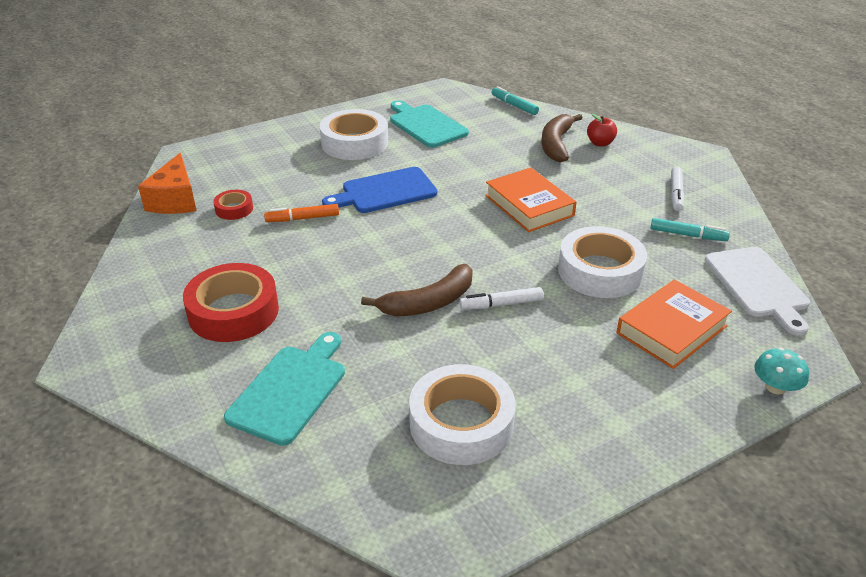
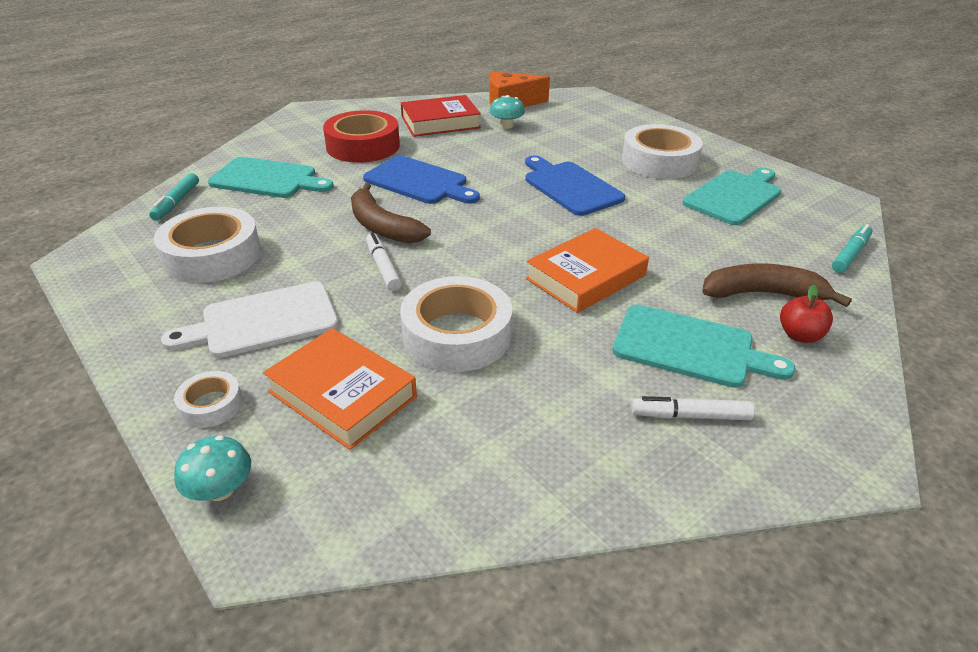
camera: 80 degrees right, 0 degrees up
(198, 251) = (440, 122): none -> red book
(234, 209) = (506, 125): red tape -> turquoise mushroom
(302, 218) = (503, 154): orange marker -> none
(343, 275) = (419, 182): none -> blue cutting board
(613, 181) = (690, 348): none -> turquoise cutting board
(688, 235) = (570, 423): turquoise marker -> turquoise marker (176, 202)
(692, 400) = (211, 405): none -> white tape
(757, 285) = (453, 497): white cutting board -> white cutting board (263, 321)

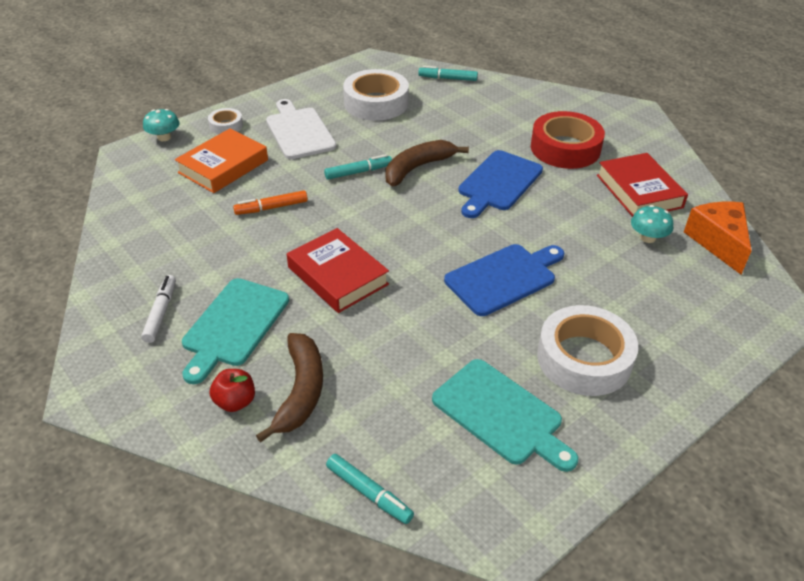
camera: 90 degrees right, 5 degrees up
(267, 179) = (490, 109): turquoise cutting board -> none
(383, 267) = (358, 172): white marker -> turquoise marker
(457, 335) = (271, 208): white tape -> orange marker
(586, 277) = (338, 276): orange book -> red book

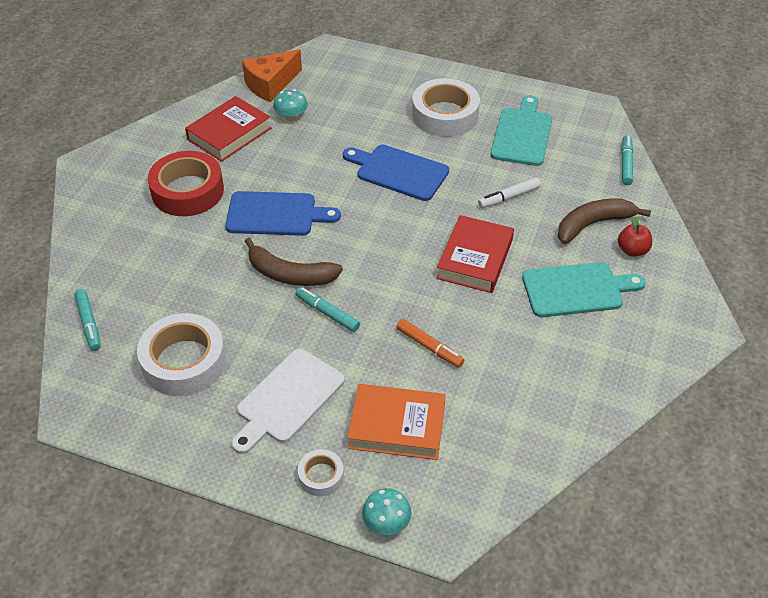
camera: 120 degrees left, 5 degrees up
(161, 313) = (607, 340): white marker -> white marker (509, 197)

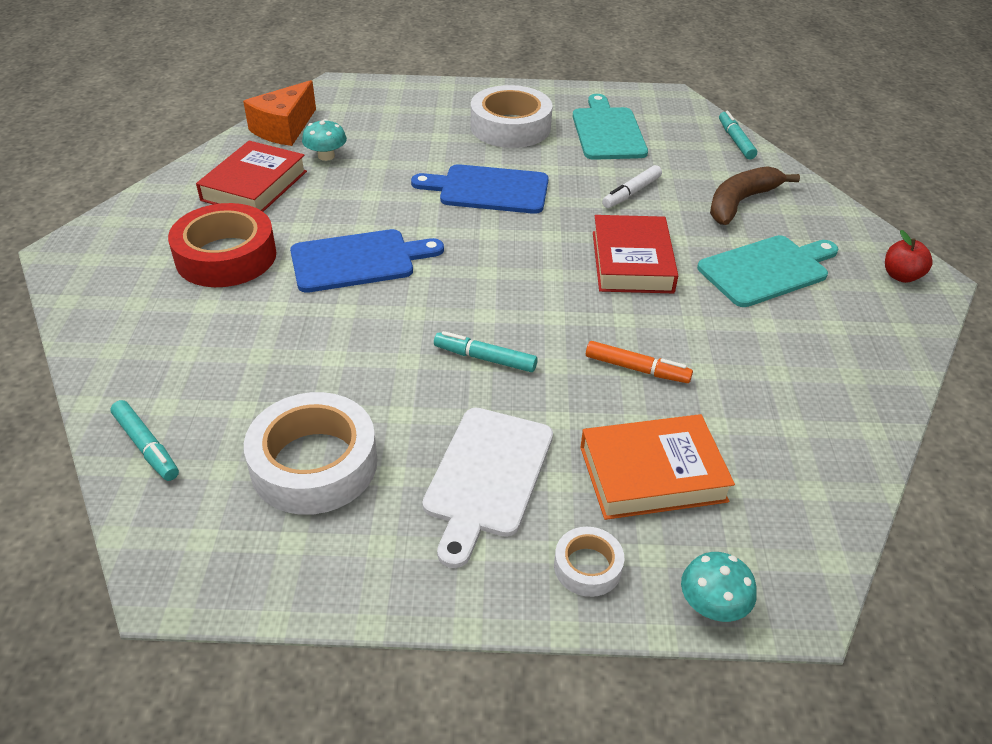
camera: 20 degrees left, 5 degrees down
(290, 274) = (411, 324): brown banana -> none
(632, 250) = (799, 219): red apple -> red apple (901, 276)

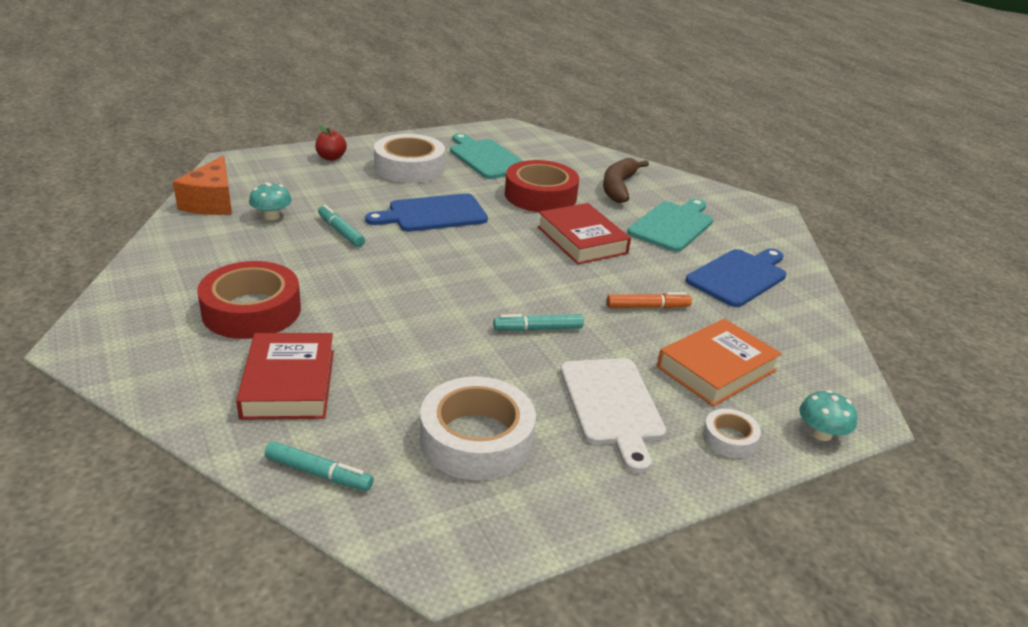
camera: 30 degrees left, 10 degrees down
(254, 186) = (226, 251): red book -> red book (289, 383)
(358, 261) = (374, 287): blue cutting board -> blue cutting board (739, 277)
(631, 193) = (540, 195): white marker -> red tape
(735, 140) = (580, 149): turquoise marker -> turquoise marker (341, 231)
(901, 276) = (753, 211): red apple -> red apple (331, 157)

